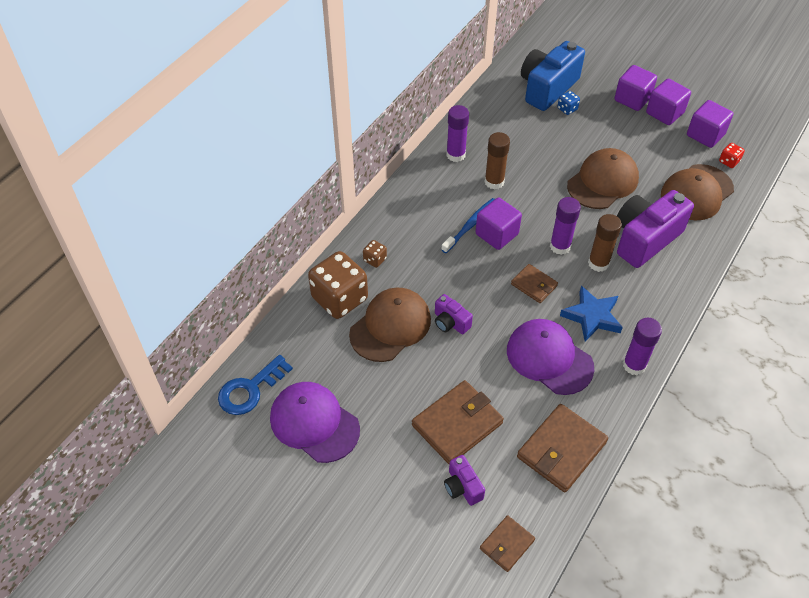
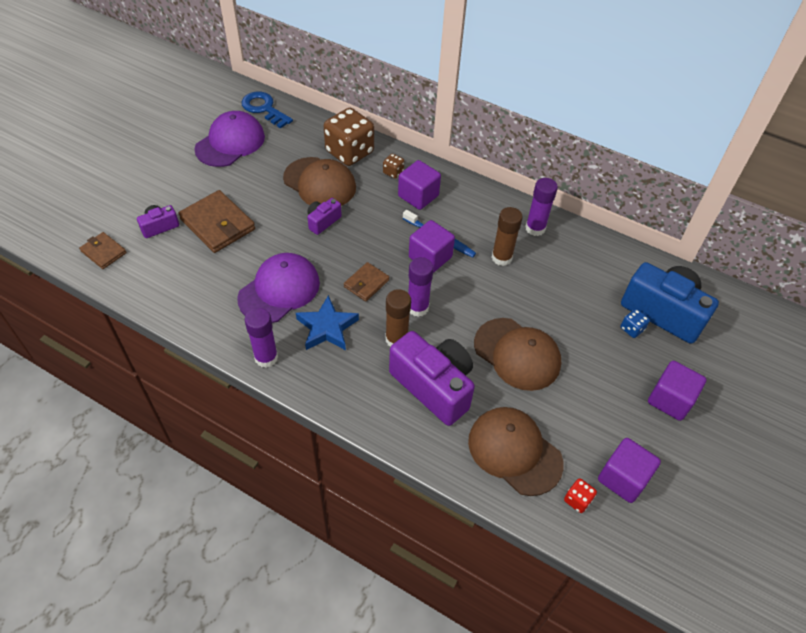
camera: 85 degrees right, 0 degrees up
(561, 450) = (182, 293): brown wallet -> none
(664, 113) = (653, 434): purple cube -> purple cube (418, 196)

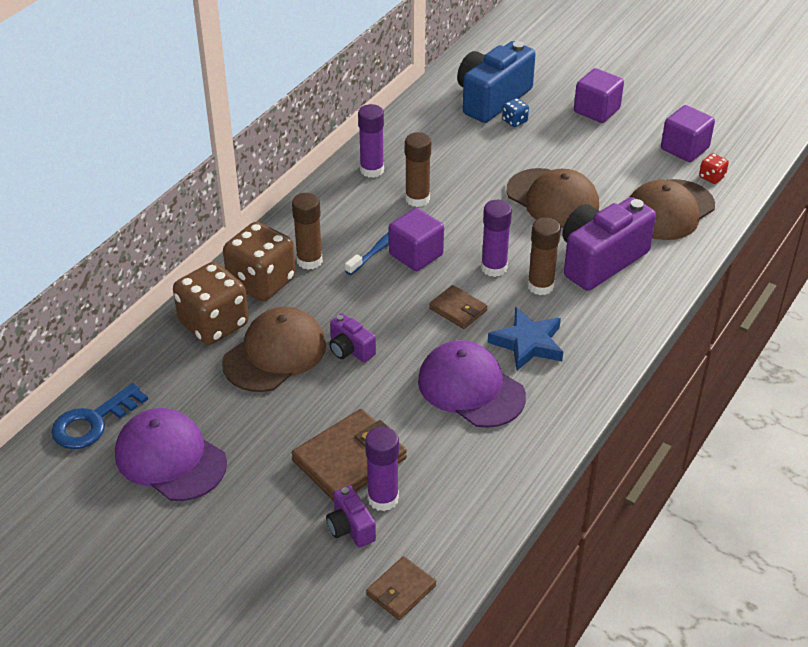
camera: 85 degrees left, 10 degrees down
(266, 357) = (576, 396): purple glue stick -> purple glue stick (383, 498)
(393, 172) = (261, 282): brown dice -> brown dice, size x2.33
(418, 196) = (309, 261): purple cube -> brown glue stick
(517, 354) = (552, 199): brown cap -> brown cap turned 90 degrees clockwise

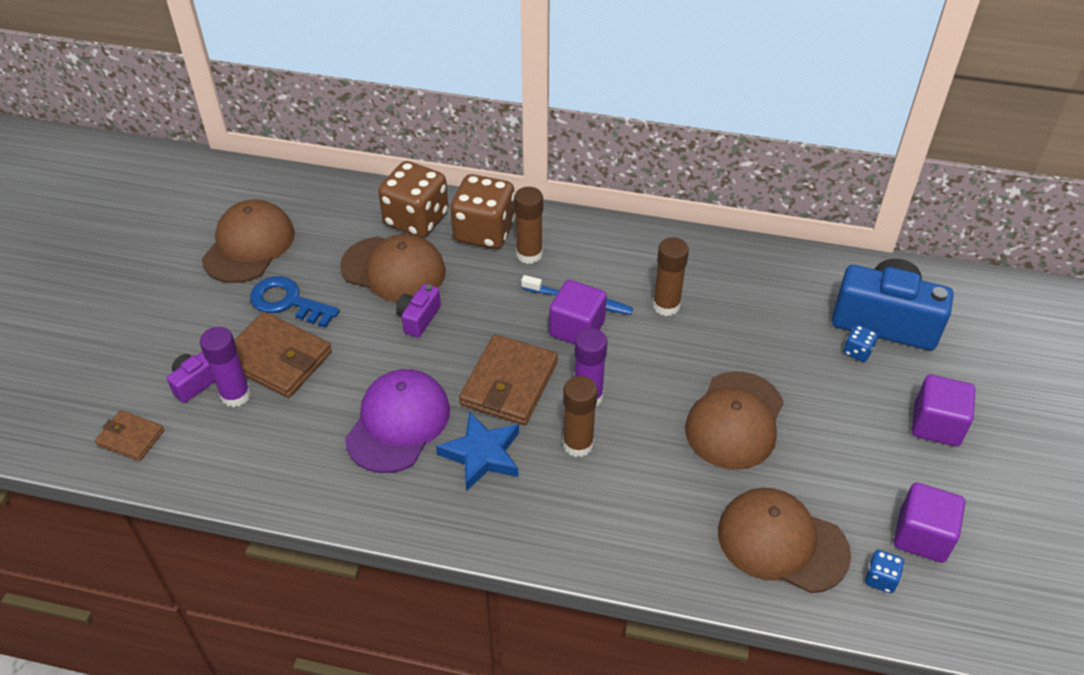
camera: 70 degrees right, 5 degrees up
(93, 422) = (276, 189): blue key -> blue key (288, 302)
(170, 458) = (249, 245): purple cap -> brown cap
(372, 170) = (692, 258): purple glue stick -> none
(458, 309) = (509, 383): brown wallet -> brown wallet, size x1.76
(600, 260) = (649, 490): purple camera -> none
(711, 177) = (880, 578): red dice -> blue dice

